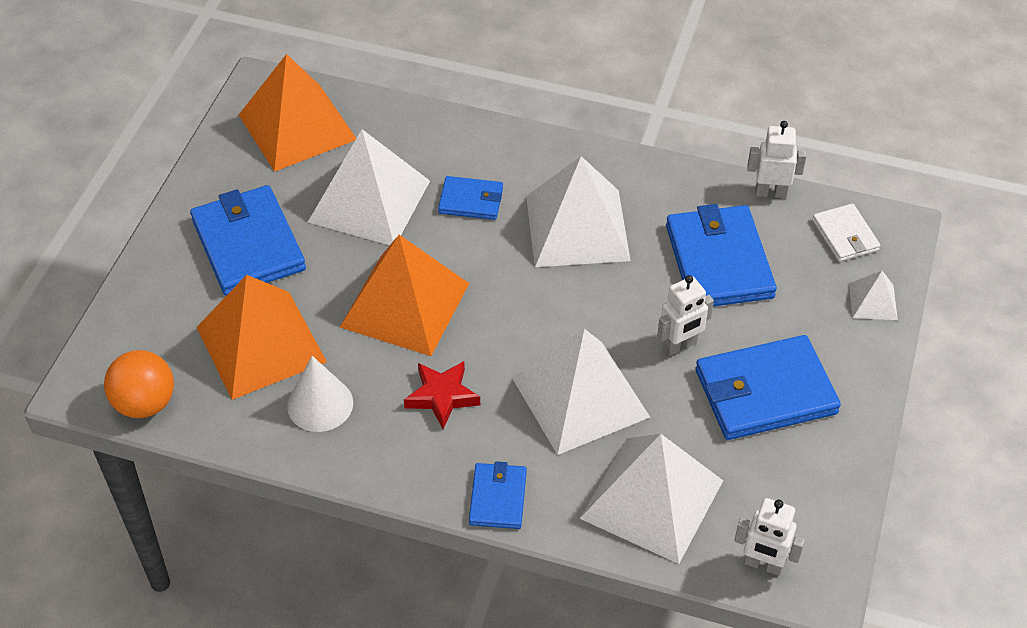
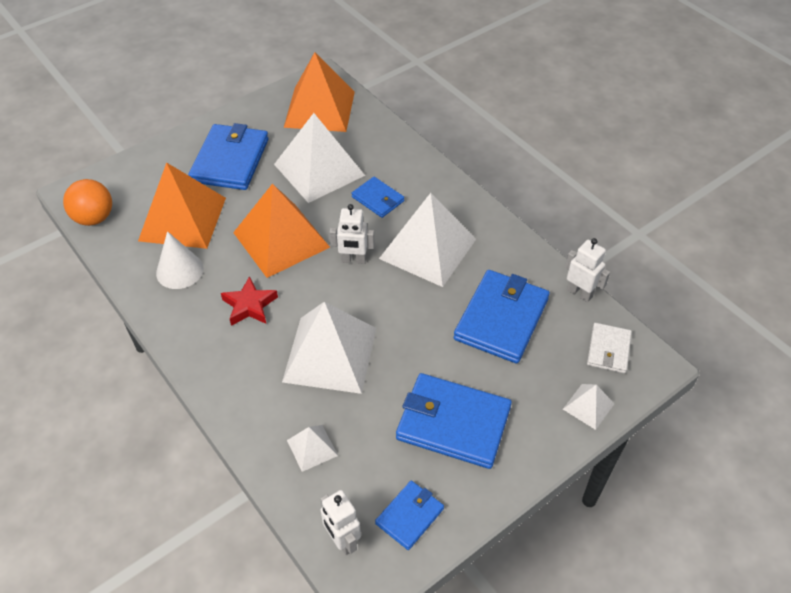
camera: 35 degrees right, 0 degrees up
(498, 498) = (221, 387): blue wallet -> blue wallet (409, 516)
(651, 499) = (312, 447): white pyramid -> white pyramid, size x0.45
(680, 345) = (424, 359): white robot -> white robot (353, 260)

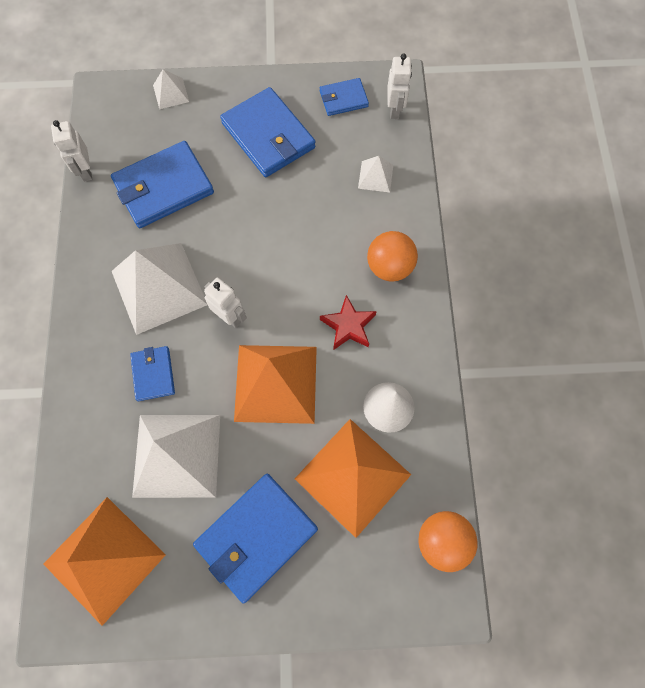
camera: 145 degrees left, 20 degrees up
(242, 370) = (389, 267): none -> orange ball
(330, 354) = (314, 239): white pyramid -> none
(608, 350) = (115, 119): white wallet -> none

